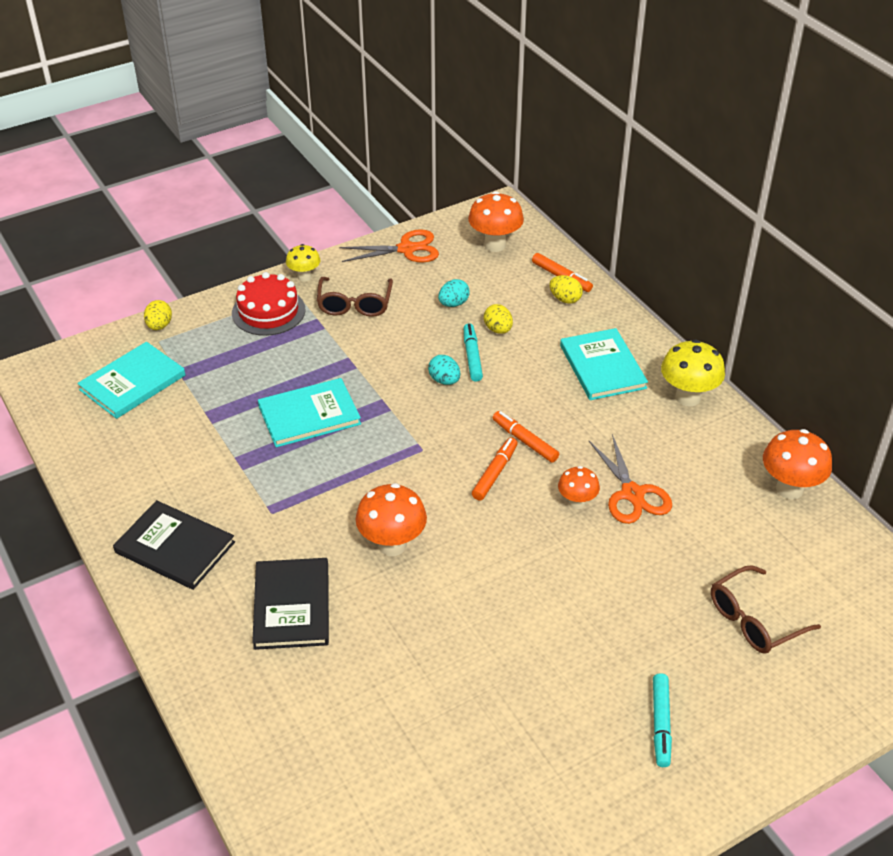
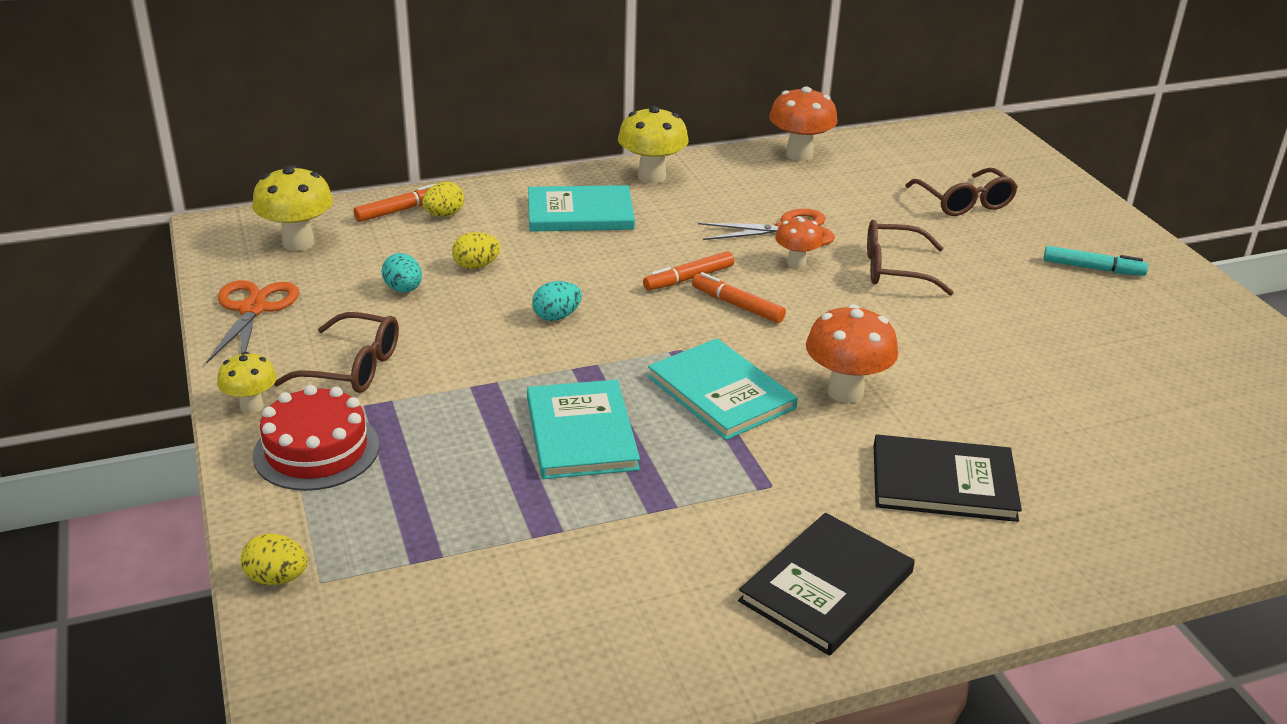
camera: 80 degrees left, 10 degrees down
(133, 383) = (420, 619): turquoise book -> turquoise book (721, 392)
(472, 357) = (520, 291): turquoise marker -> none
(495, 245) = (298, 243): orange mushroom -> yellow mushroom
(593, 568) = (894, 269): none -> brown glasses

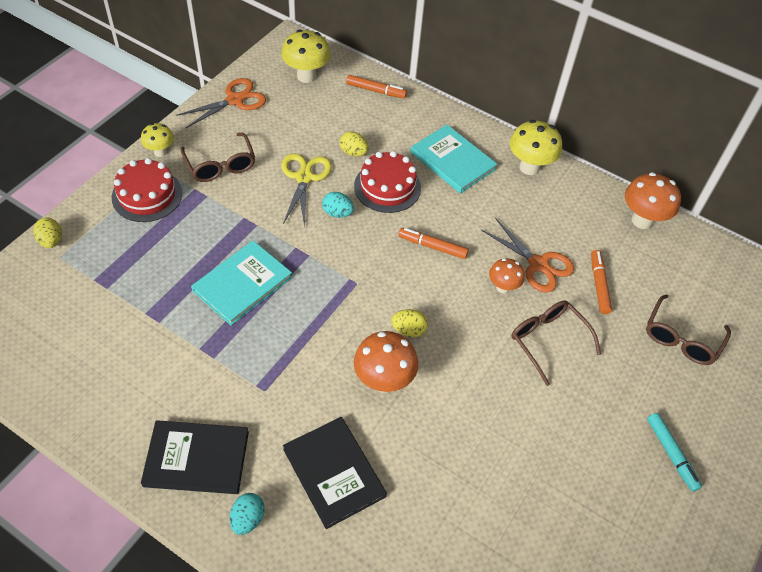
camera: 50 degrees right, 20 degrees up
(403, 289) = (304, 140): turquoise egg -> turquoise egg (248, 519)
(444, 215) = (390, 109): yellow egg -> yellow egg (408, 330)
(466, 315) = (304, 177): none -> yellow scissors
(562, 268) = (387, 187): none -> red cake
(721, 392) = (331, 323): turquoise book -> none
(737, 305) = (426, 284): orange marker -> orange marker (599, 285)

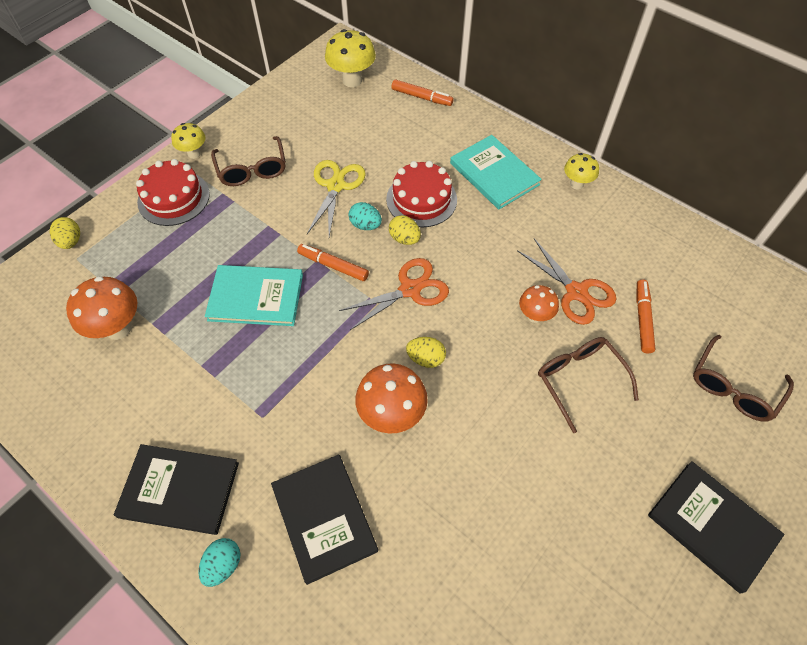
camera: 10 degrees right, 5 degrees up
(235, 100) = (277, 103): orange scissors -> orange scissors (410, 289)
(242, 284) = (256, 297): turquoise book -> turquoise book turned 45 degrees clockwise
(353, 153) = (390, 161): yellow egg -> yellow egg (404, 239)
(432, 246) = (462, 266): orange marker -> orange marker (333, 266)
(529, 167) = (576, 184): yellow mushroom -> yellow mushroom, size x0.61
(642, 220) = (697, 248): orange mushroom -> orange mushroom (118, 328)
(671, 454) = (712, 526): turquoise marker -> black book

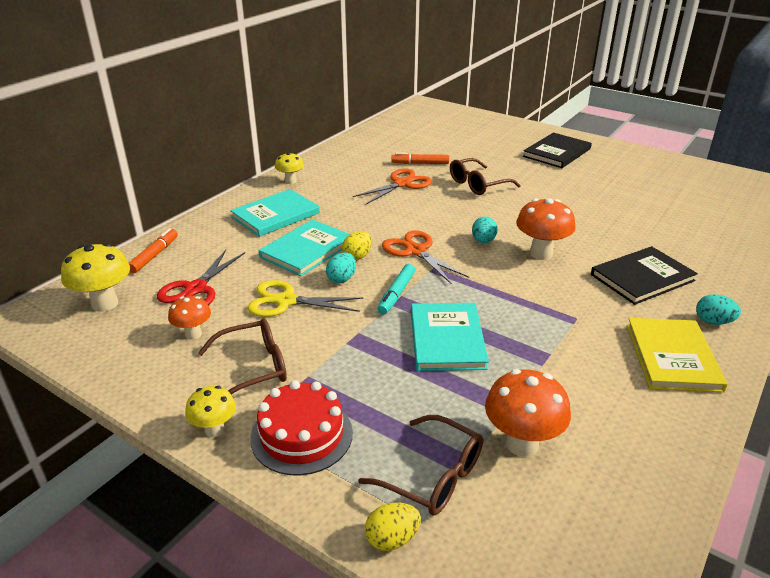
camera: 95 degrees left, 25 degrees down
(179, 490) = (672, 357): black book -> yellow book
(333, 266) = (396, 294): orange marker -> turquoise marker
(364, 128) = (195, 289): none -> red scissors
(421, 199) = (307, 250): red cake -> turquoise book
(426, 358) = (483, 241): yellow egg -> turquoise egg
(534, 316) = (428, 199): orange mushroom -> orange mushroom (193, 334)
(733, 387) = (463, 142): brown glasses -> brown glasses (434, 476)

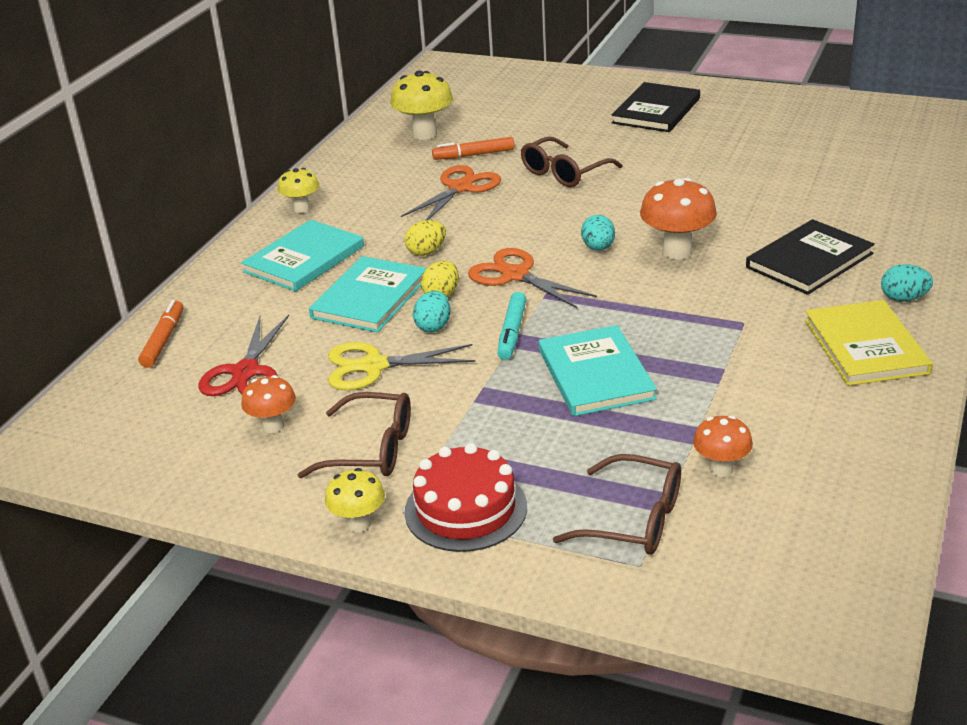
camera: 10 degrees left, 0 degrees up
(105, 304) = (132, 412): yellow mushroom -> yellow mushroom (424, 134)
(254, 368) = (372, 449): brown glasses -> brown glasses turned 45 degrees clockwise
(392, 539) = (612, 587): yellow egg -> yellow egg (426, 252)
(521, 444) = (721, 469): orange mushroom -> orange mushroom, size x0.61

